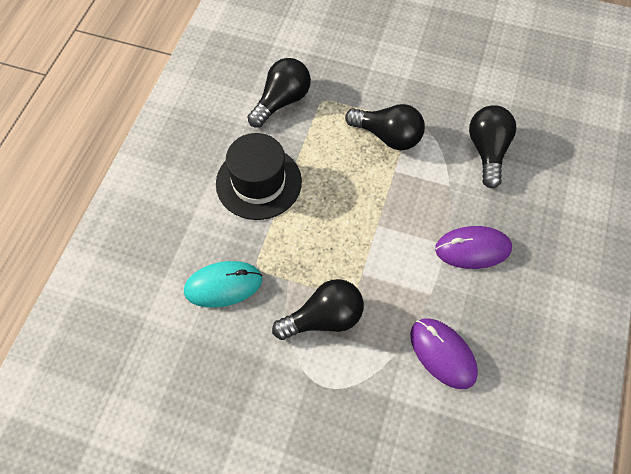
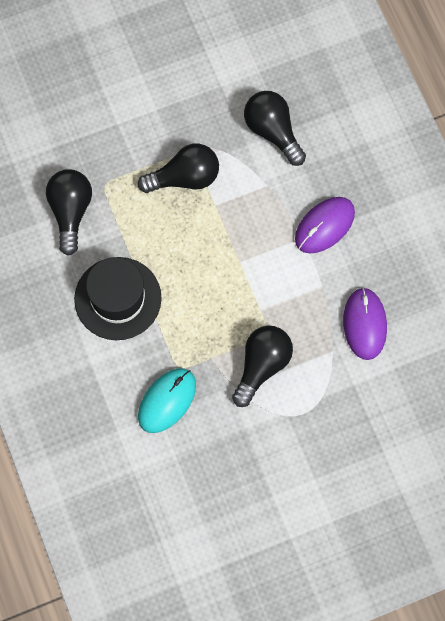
camera: 40 degrees left, 10 degrees up
(443, 354) = (364, 324): purple mouse -> purple mouse turned 75 degrees clockwise

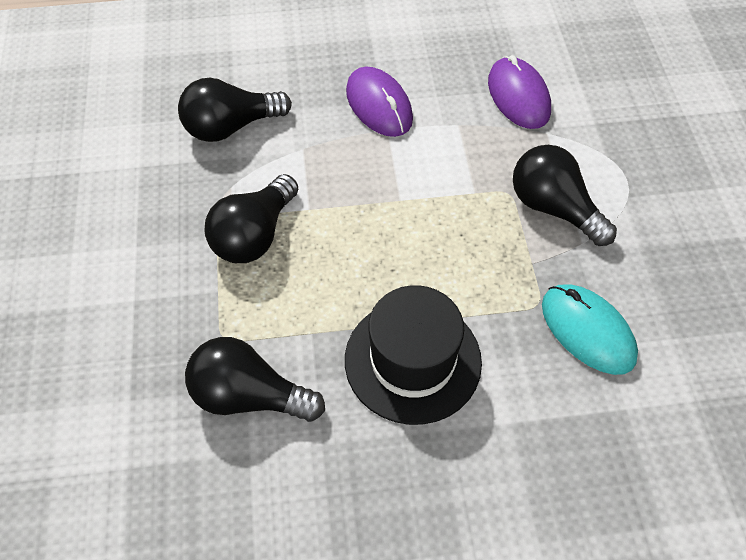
camera: 75 degrees left, 15 degrees down
(184, 178) = (254, 235): black light bulb -> black light bulb turned 150 degrees counterclockwise
(364, 324) = (518, 96): purple mouse -> purple mouse turned 60 degrees clockwise

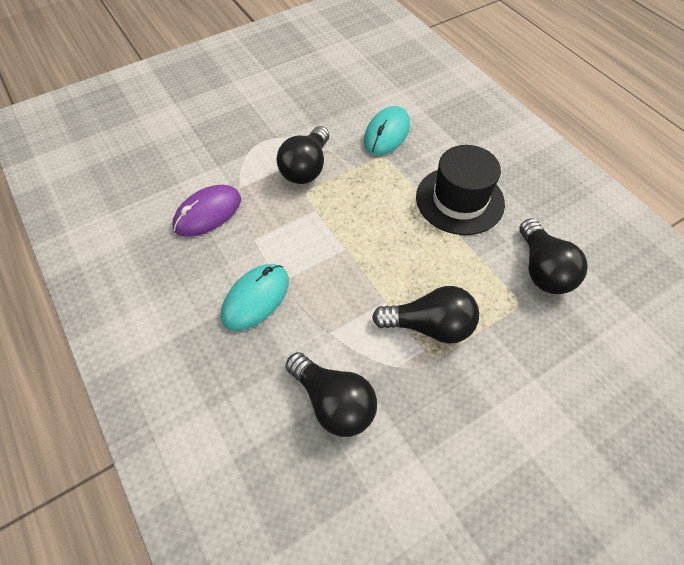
camera: 115 degrees left, 0 degrees up
(379, 105) = (256, 298): purple mouse -> turquoise mouse

